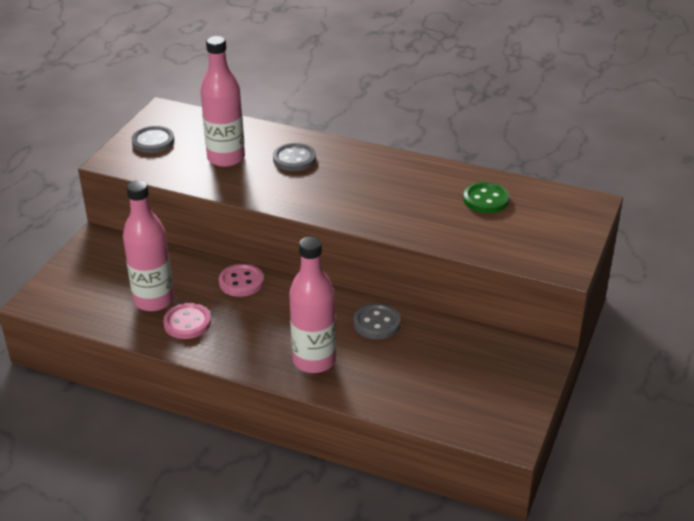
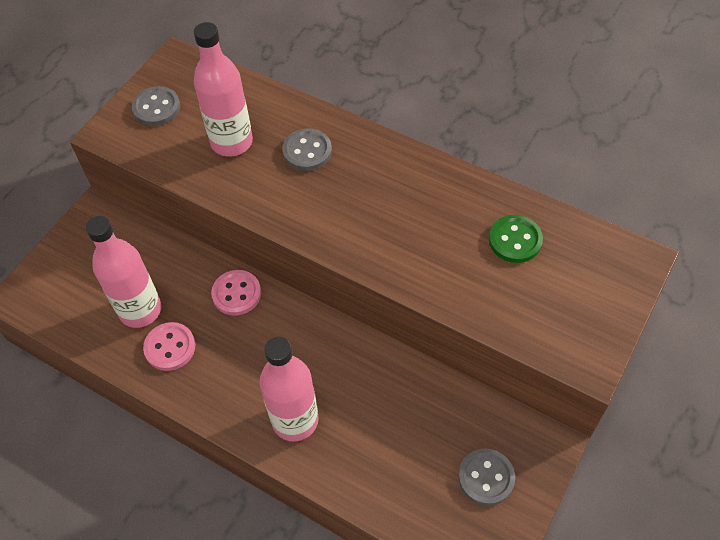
camera: 10 degrees right, 20 degrees up
(377, 323) = (372, 373): grey button -> grey button (486, 477)

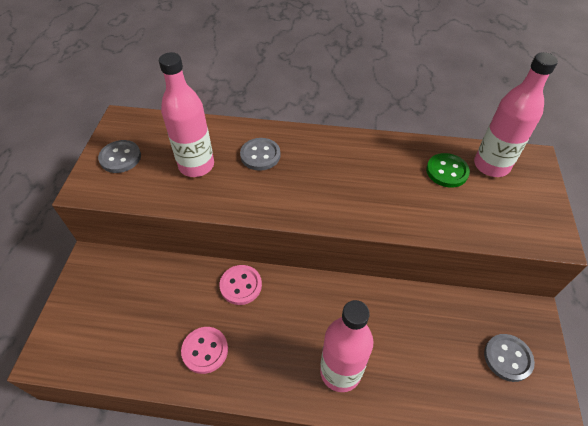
camera: 25 degrees left, 5 degrees down
(140, 310) = (164, 328): pink bottle -> pink bottle (491, 165)

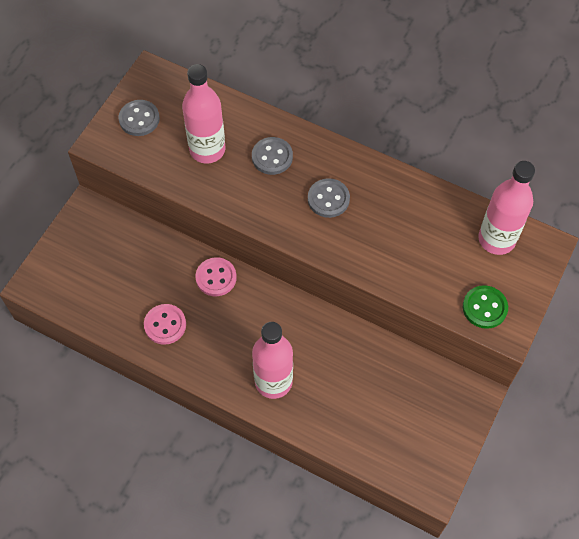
camera: 20 degrees right, 10 degrees up
(447, 171) = (447, 231): green button -> green button (484, 308)
(507, 358) = (427, 422): grey button -> grey button (328, 199)

